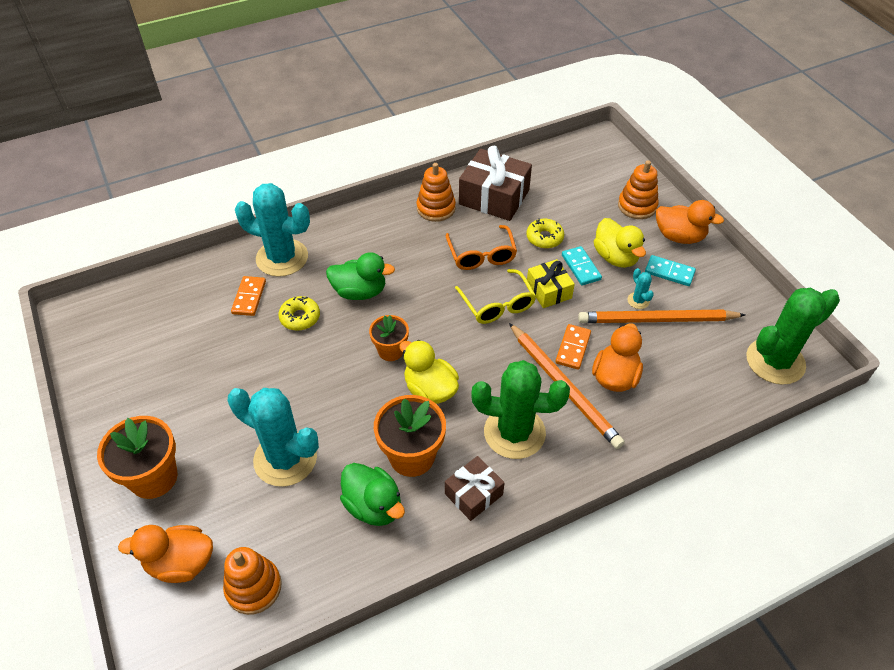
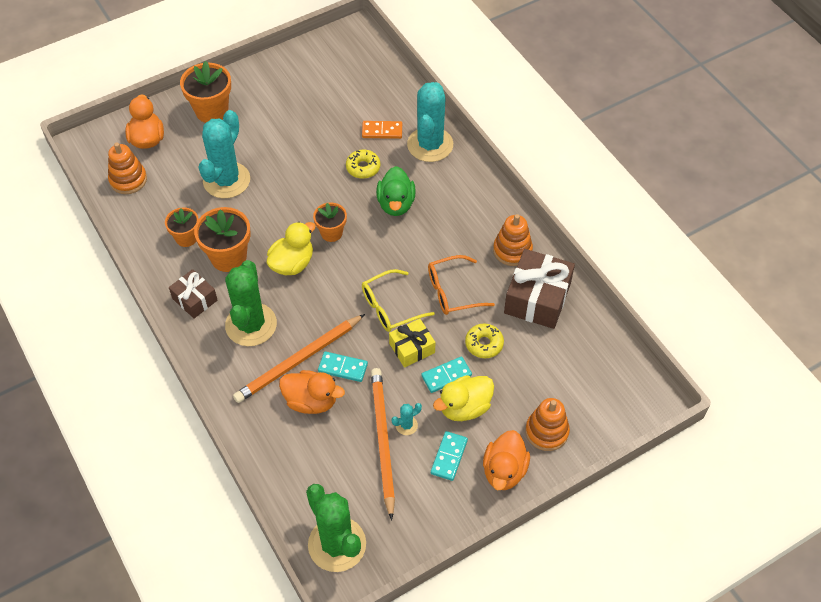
camera: 85 degrees right, 5 degrees up
(373, 506) = (186, 238): green duck -> orange flower pot
(572, 348) = (343, 368): orange domino -> turquoise domino

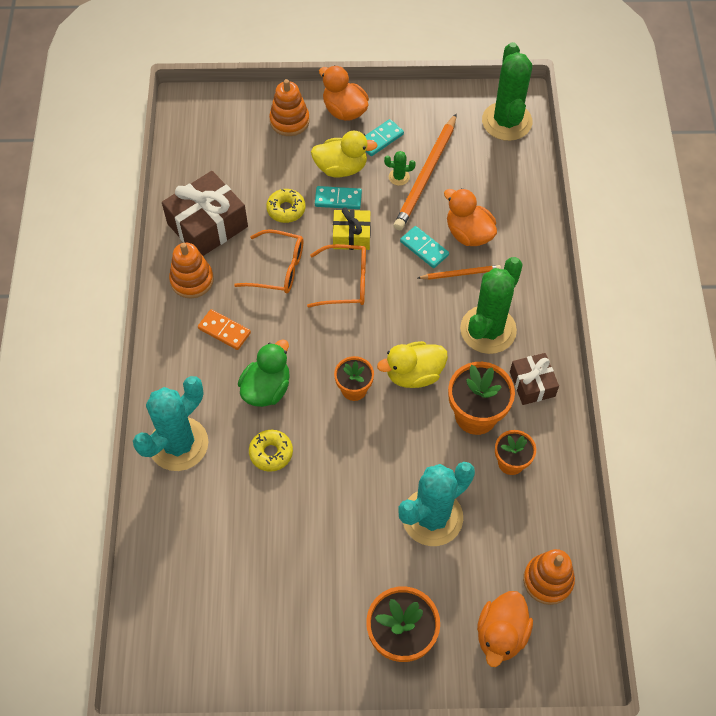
camera: 150 degrees left, 5 degrees up
(299, 360) = (460, 274): orange pencil -> orange pencil, size x0.52
(382, 131) = (217, 492): orange domino -> orange domino (224, 331)
(390, 307) = (346, 282): yellow glasses -> orange glasses
(406, 425) = (399, 177): turquoise cactus -> green cactus
(504, 471) = (344, 110): orange duck -> orange duck turned 90 degrees counterclockwise

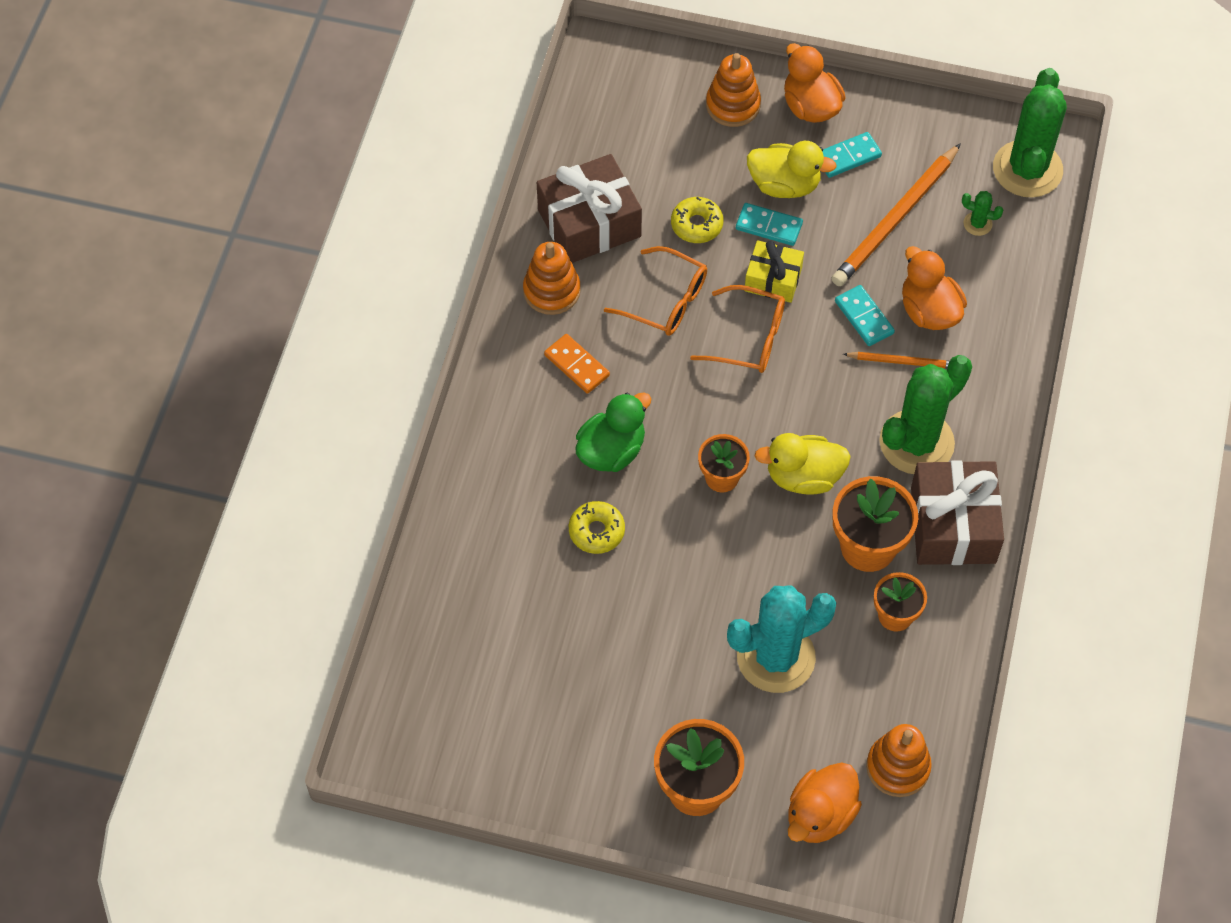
camera: 15 degrees right, 0 degrees up
(178, 444) = (485, 493): turquoise cactus -> none
(399, 177) = (858, 214): green cactus -> green cactus (977, 224)
(532, 384) = (953, 525): brown gift -> brown gift, size x1.70

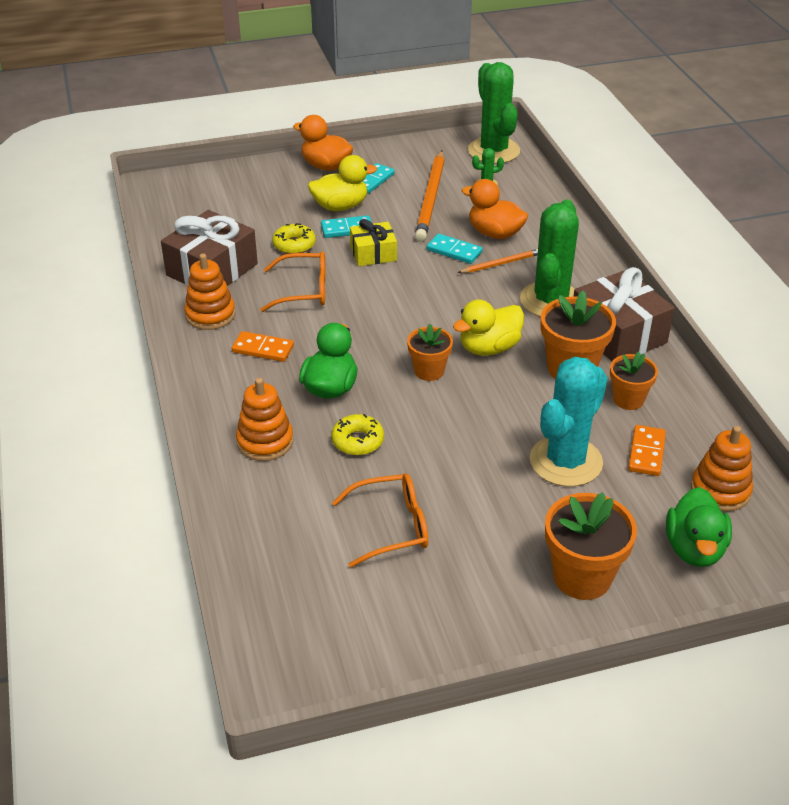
camera: 30 degrees left, 20 degrees down
(733, 105) = (271, 181): orange stacking toy -> orange stacking toy (265, 441)
(749, 338) = (382, 289): orange glasses -> orange glasses (391, 526)
(820, 815) = (694, 549): orange duck -> green duck
(861, 688) = (646, 452): none -> orange domino

